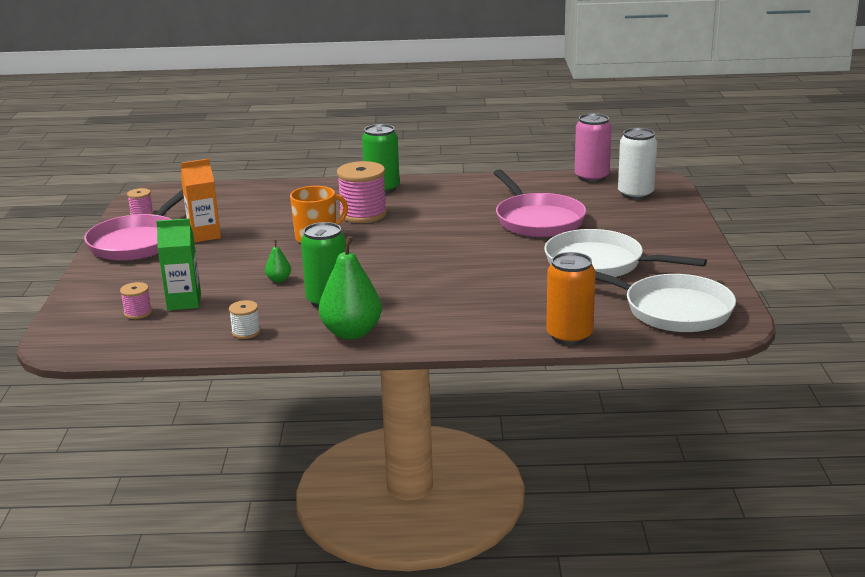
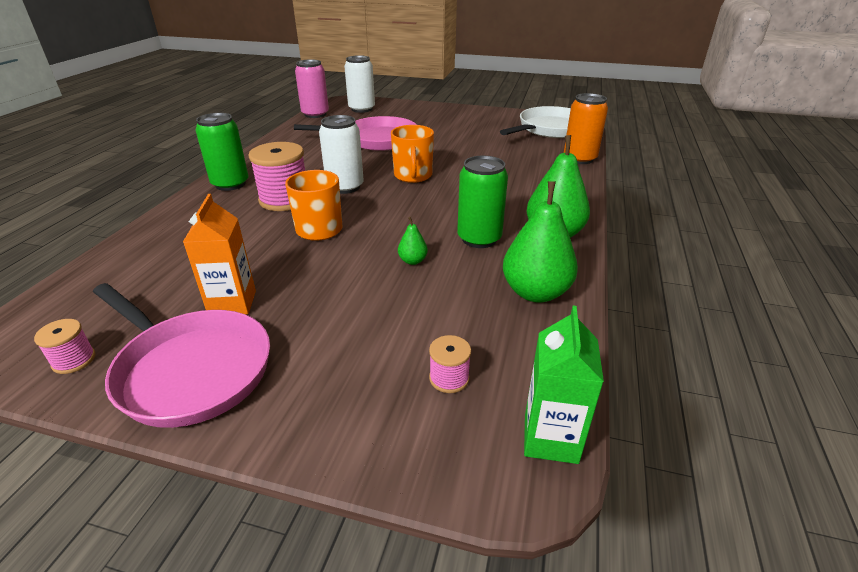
camera: 75 degrees left, 10 degrees up
(184, 302) = (436, 333): green carton -> green carton (550, 438)
(246, 332) = (535, 292): white spool -> green pear
(403, 230) = (345, 187): none -> white can
(449, 253) = (413, 175): none -> orange mug
(600, 263) = (469, 134): white pan -> none

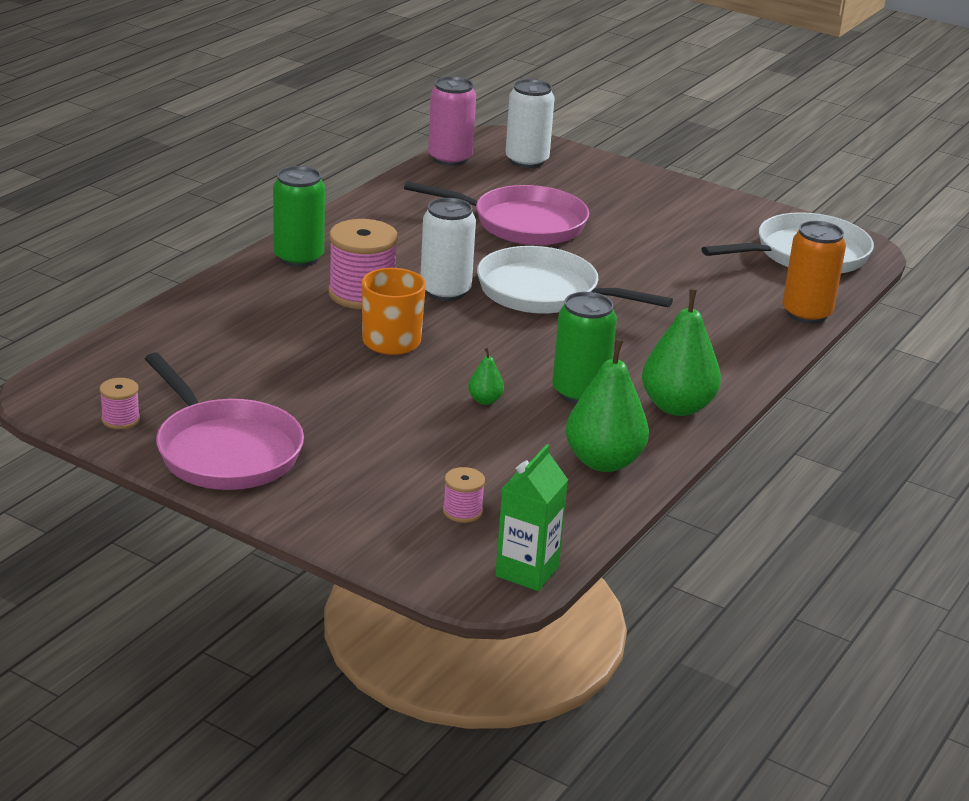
camera: 15 degrees right, 5 degrees down
(232, 303) = (274, 401): orange carton -> none
(413, 175) = (545, 292): orange mug -> white pan

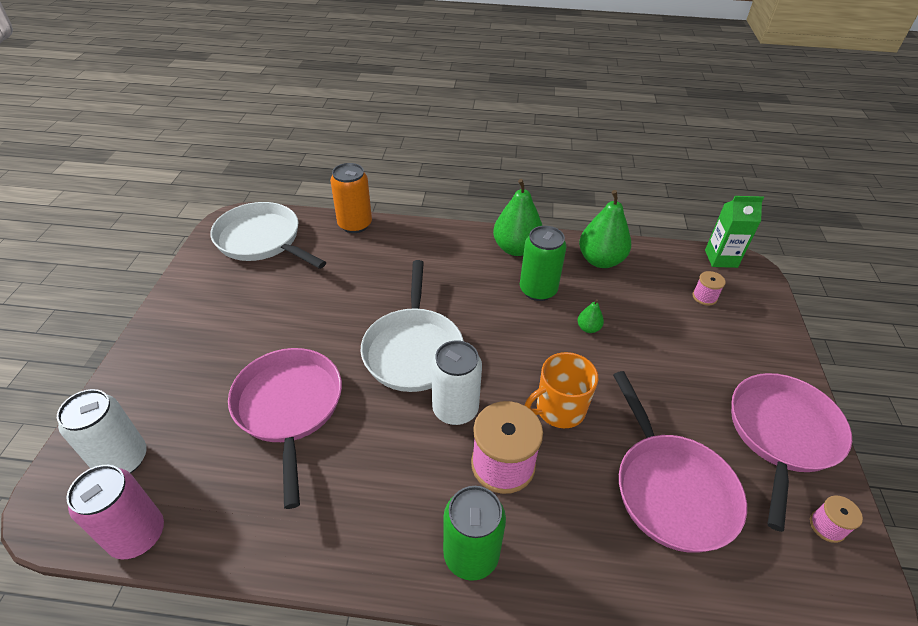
camera: 115 degrees left, 15 degrees up
(247, 360) = (671, 489): none -> pink pan

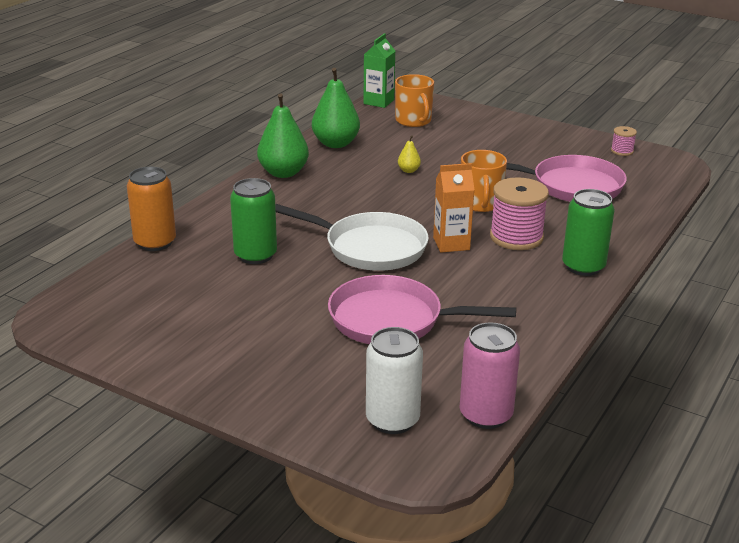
camera: 65 degrees left, 15 degrees down
(262, 240) = (119, 302): white pan -> none
(455, 409) = (451, 244): white can -> orange carton
(538, 290) = (347, 178): green can -> green can (255, 255)
(588, 328) = (408, 170): green pear -> yellow pear
(704, 297) = (413, 121): pink spool -> orange mug
(782, 434) = (552, 140): pink pan -> none

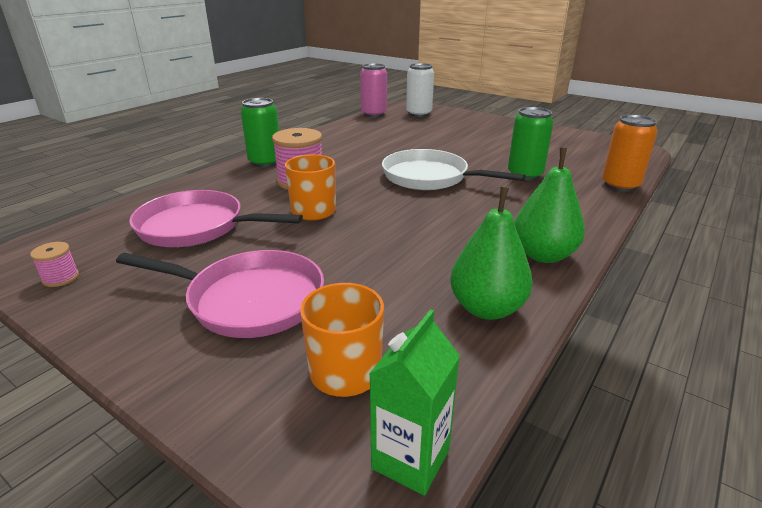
camera: 175 degrees left, 0 degrees up
(392, 320) = (415, 141): pink pan -> pink pan (249, 300)
(408, 170) = (380, 253): yellow pear -> none
(451, 244) = (360, 178): orange carton -> none

